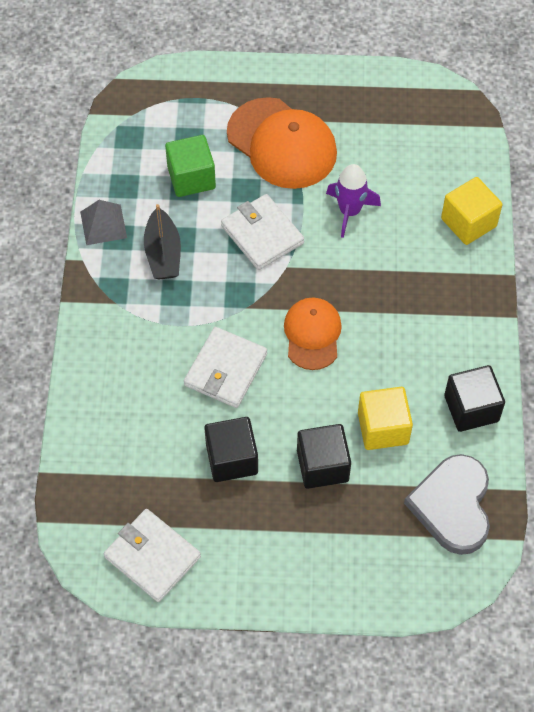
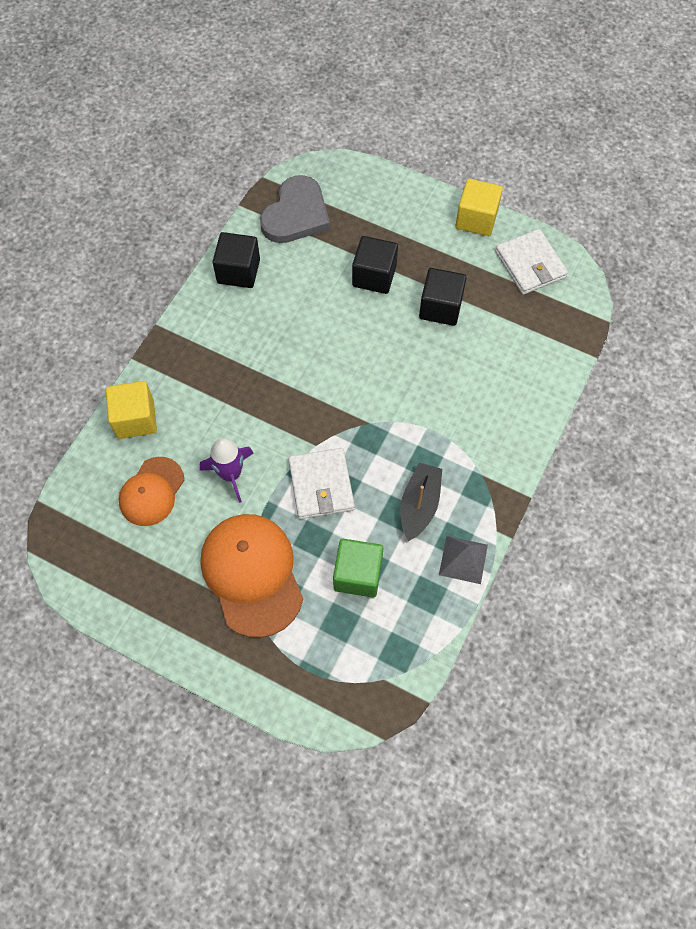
camera: 155 degrees left, 5 degrees up
(226, 370) = (412, 377): white wallet -> none
(312, 334) = (326, 377): orange cap -> orange cap (151, 491)
(383, 428) = (313, 284): yellow cube -> yellow cube (476, 219)

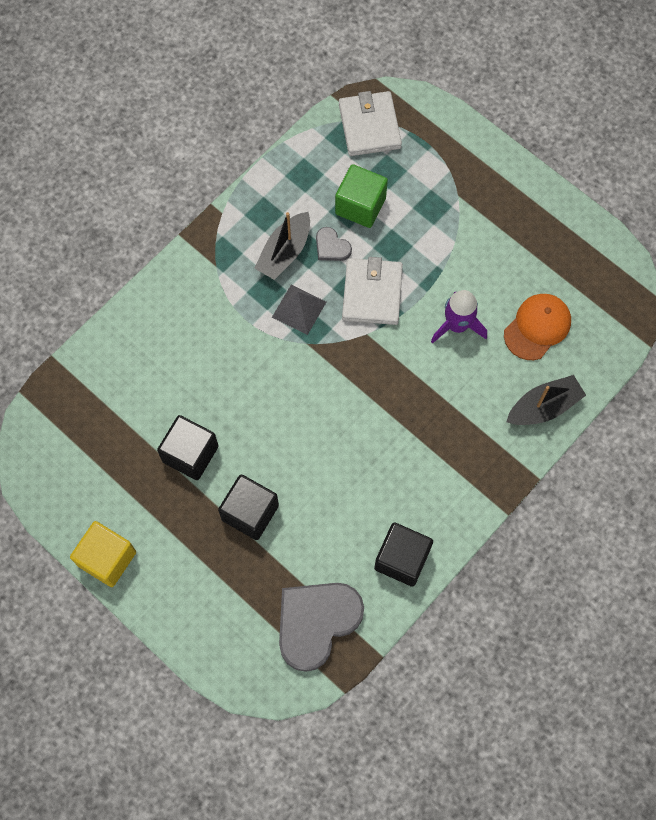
camera: 165 degrees left, 5 degrees up
(135, 419) = (544, 407): yellow cube -> black boat
(252, 574) = (456, 229): orange cap -> none
(374, 522) = (331, 247): none -> grey heart
(463, 559) = (261, 195): grey pyramid -> grey pyramid (299, 309)
(530, 264) = (71, 482): white wallet -> white wallet (369, 126)

